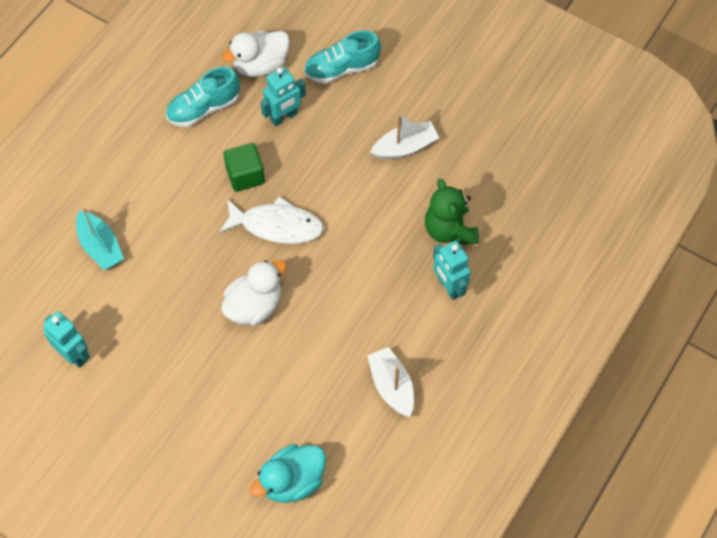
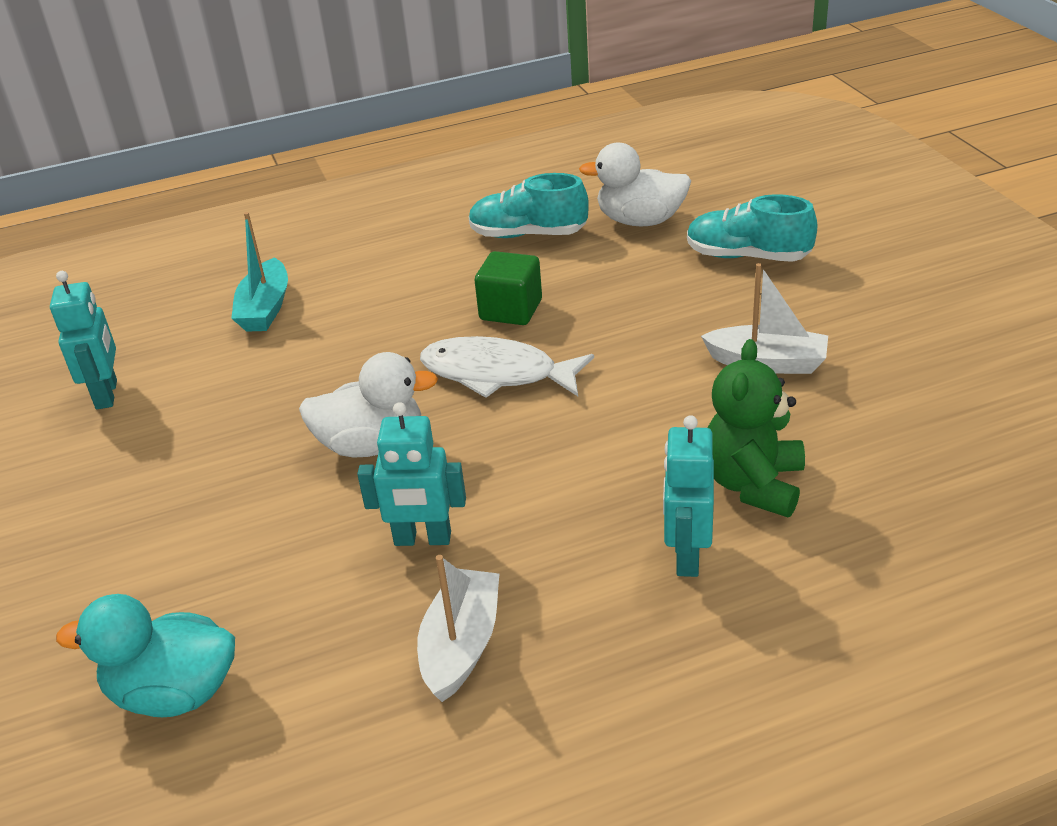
camera: 40 degrees right, 25 degrees down
(277, 225) = (497, 374): white fish -> white fish turned 150 degrees clockwise
(284, 117) = (621, 274): turquoise robot -> turquoise robot (422, 539)

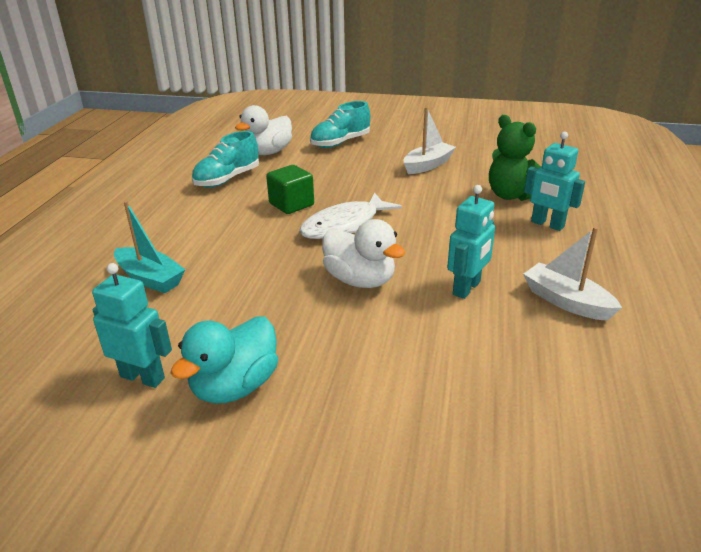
camera: 60 degrees left, 5 degrees down
(174, 692) = (534, 423): turquoise duck -> turquoise duck (235, 386)
(372, 445) = (360, 280): white duck -> white duck turned 105 degrees clockwise

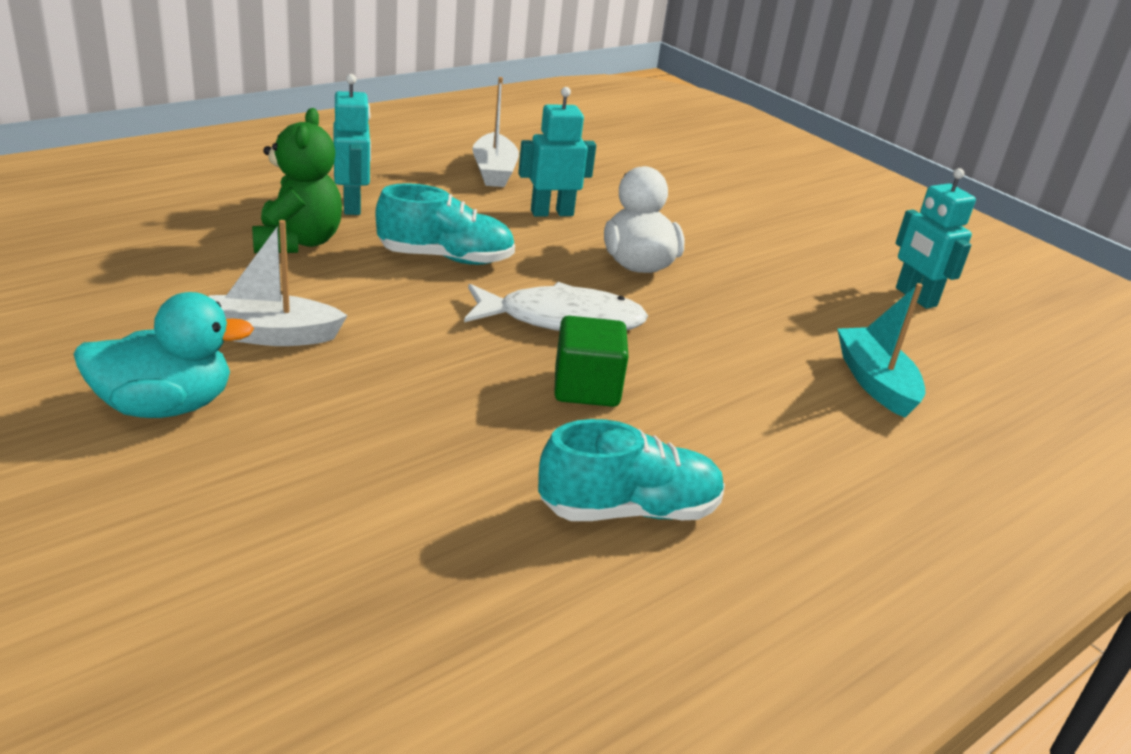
camera: 145 degrees left, 0 degrees up
(235, 386) = (836, 257): turquoise duck -> turquoise duck (165, 406)
(268, 152) = (458, 548): white duck -> none
(340, 143) = (279, 480): turquoise shoe -> turquoise shoe (446, 258)

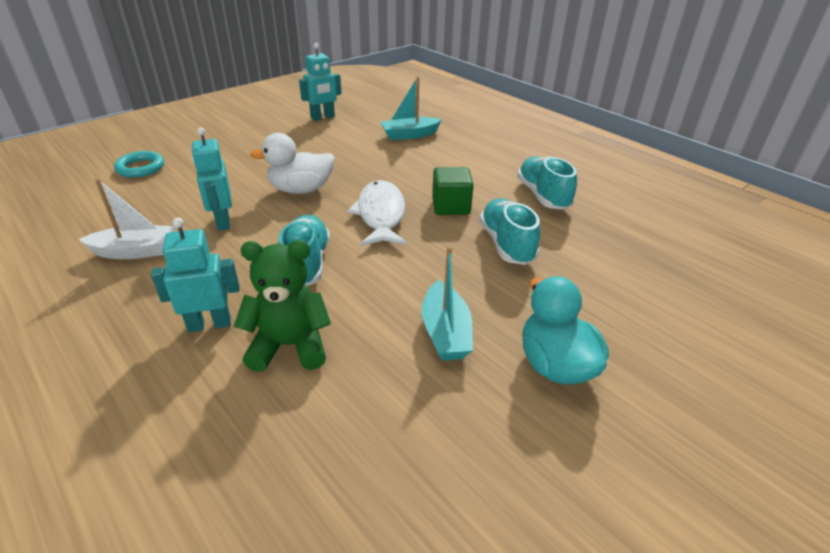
camera: 90 degrees left, 5 degrees up
(271, 335) = (445, 332): white boat -> turquoise boat
(458, 424) = (506, 244): none -> turquoise shoe
(687, 168) = (140, 168): none -> turquoise ring

